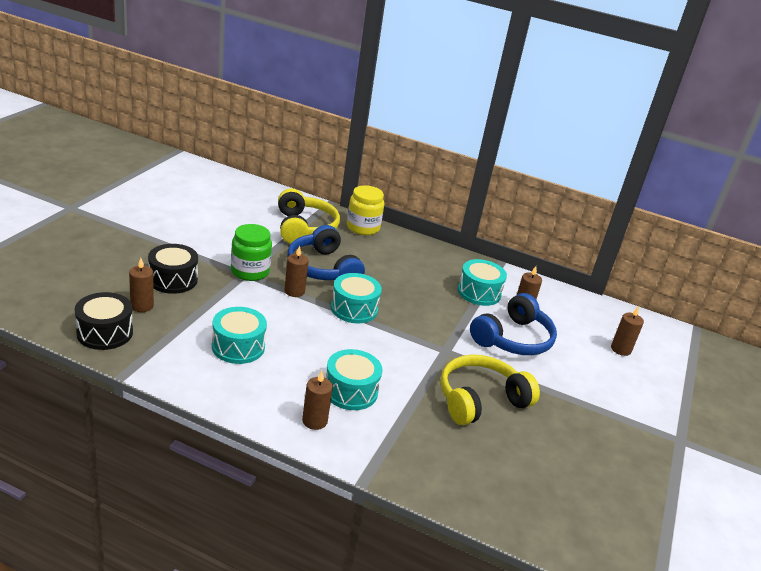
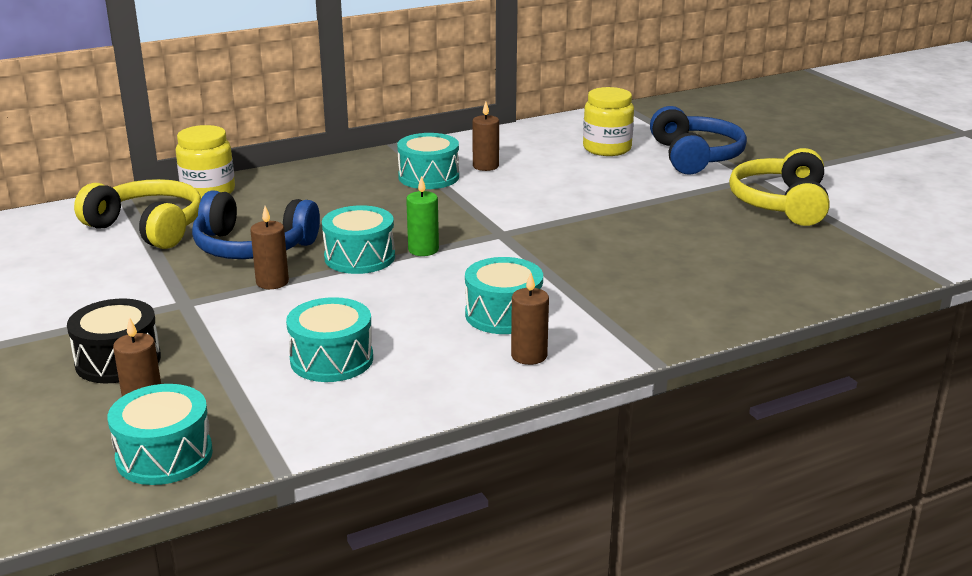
camera: 45 degrees left, 5 degrees down
(105, 333) = (164, 455): black drum -> turquoise drum
(250, 271) = (185, 297): green jar -> none
(389, 328) = (423, 250): none -> green candle
(480, 400) = (600, 247): yellow headphones -> yellow headphones (781, 203)
(513, 339) = (527, 191): blue headphones -> blue headphones (695, 156)
(620, 349) = (607, 148): brown candle -> yellow jar

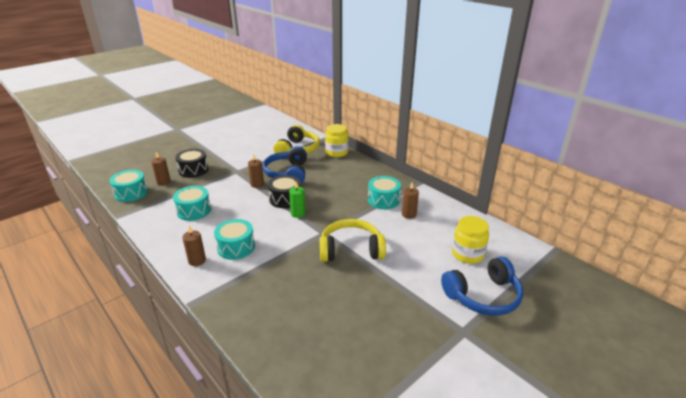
camera: 75 degrees right, 5 degrees up
(359, 257) = (285, 199): turquoise drum -> black drum
(781, 203) = (423, 348): yellow headphones -> yellow headphones (351, 249)

